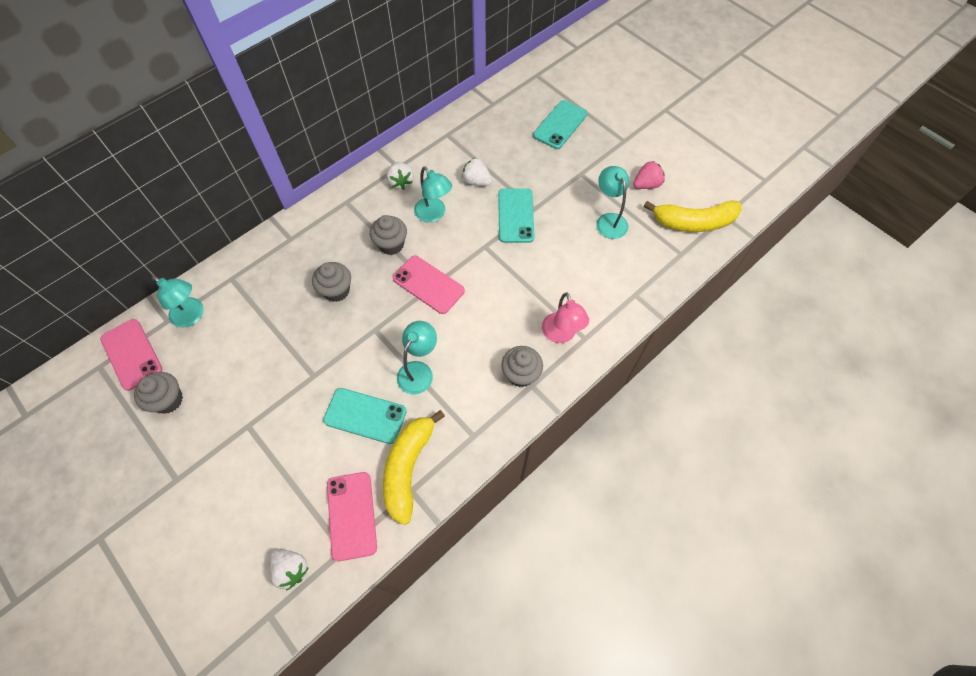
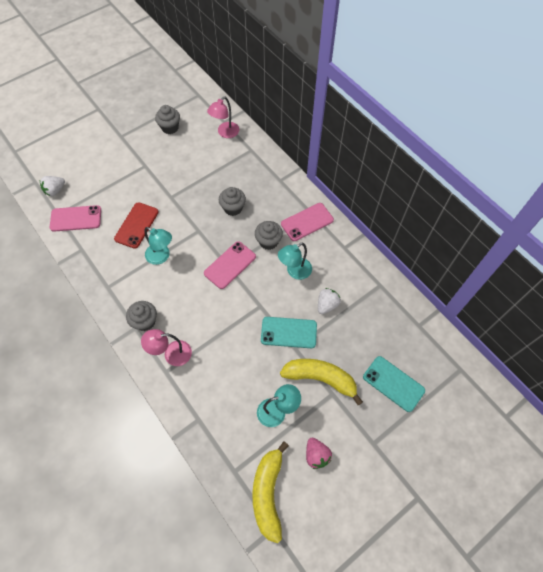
camera: 95 degrees right, 0 degrees up
(131, 354) = (203, 108): pink phone -> pink phone (307, 222)
(192, 316) = (225, 133): turquoise lamp -> pink lamp
(365, 416) = (136, 225): turquoise phone -> red phone
(401, 182) = (328, 249): white strawberry -> none
(408, 468) = (96, 248): yellow banana -> yellow banana (320, 378)

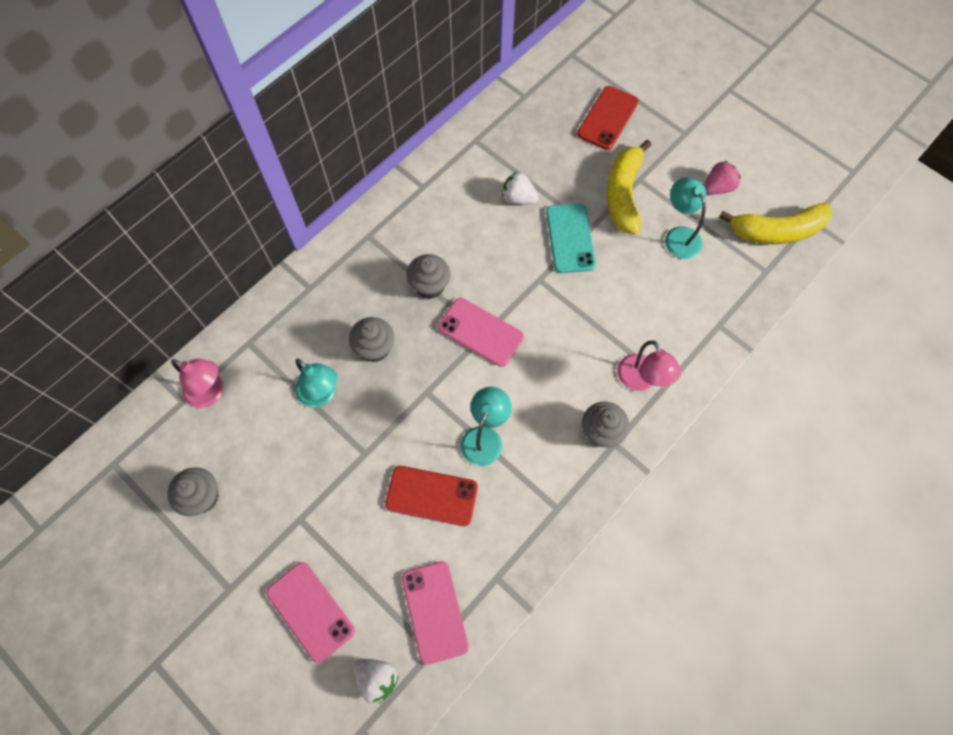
camera: 100 degrees left, 5 degrees up
(294, 271) = (474, 244): turquoise lamp -> turquoise lamp (321, 395)
(307, 222) = (385, 239): pink phone -> pink phone (310, 611)
(393, 383) = (607, 118): turquoise phone -> red phone

